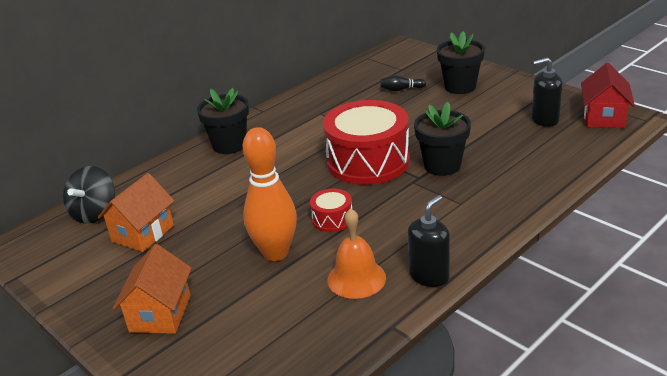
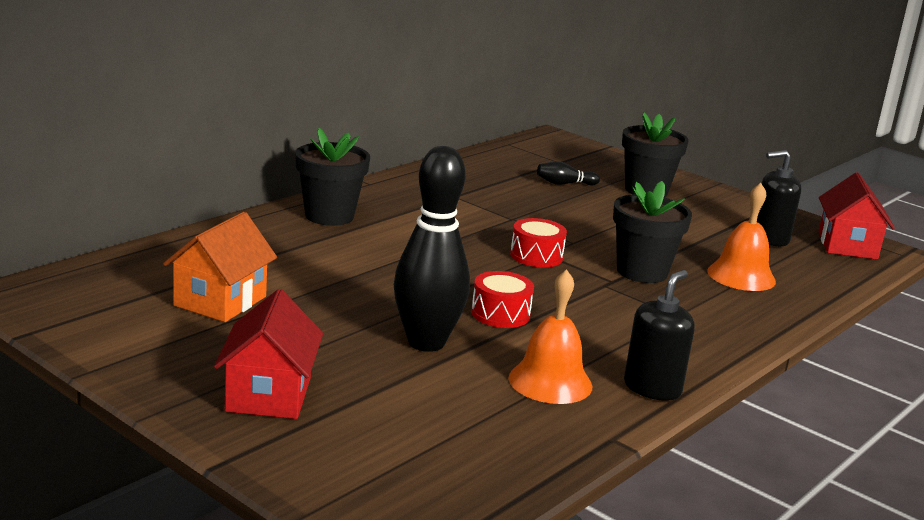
camera: 10 degrees left, 10 degrees down
(95, 213) = (139, 270): black spinning top -> none
(160, 314) = (268, 395): orange house -> red house
(275, 253) = (426, 343): orange bowling pin -> black bowling pin
(368, 161) = (536, 256): red drum -> red drum, size x0.45
(516, 159) = (741, 276): none -> orange bell

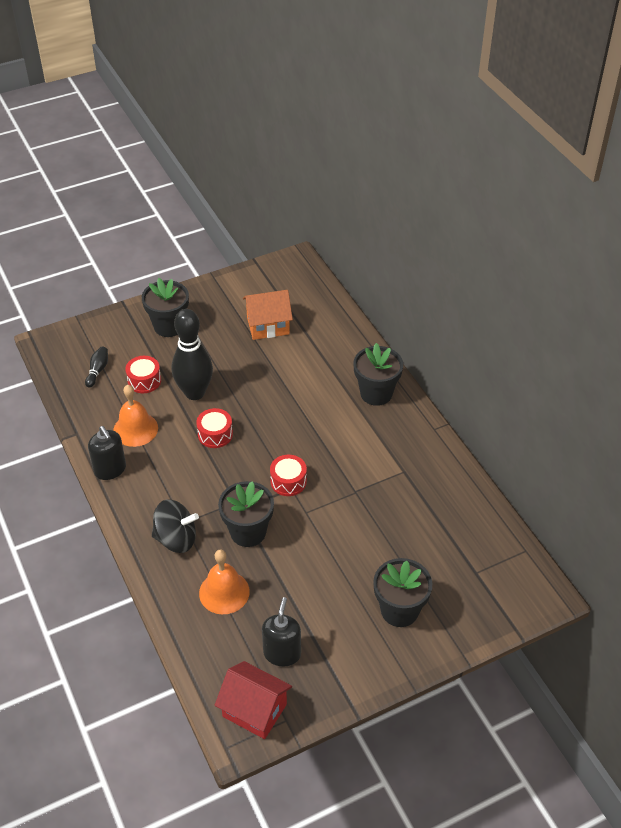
camera: 115 degrees right, 25 degrees up
(220, 301) = (268, 326): orange house -> orange house turned 60 degrees counterclockwise
(268, 395) = (169, 326): red house -> black flower pot
(433, 394) = (144, 381): none -> red drum
(564, 184) = (421, 554): black bowling pin -> black bowling pin (97, 370)
(707, 316) = (176, 539): none -> black spinning top

